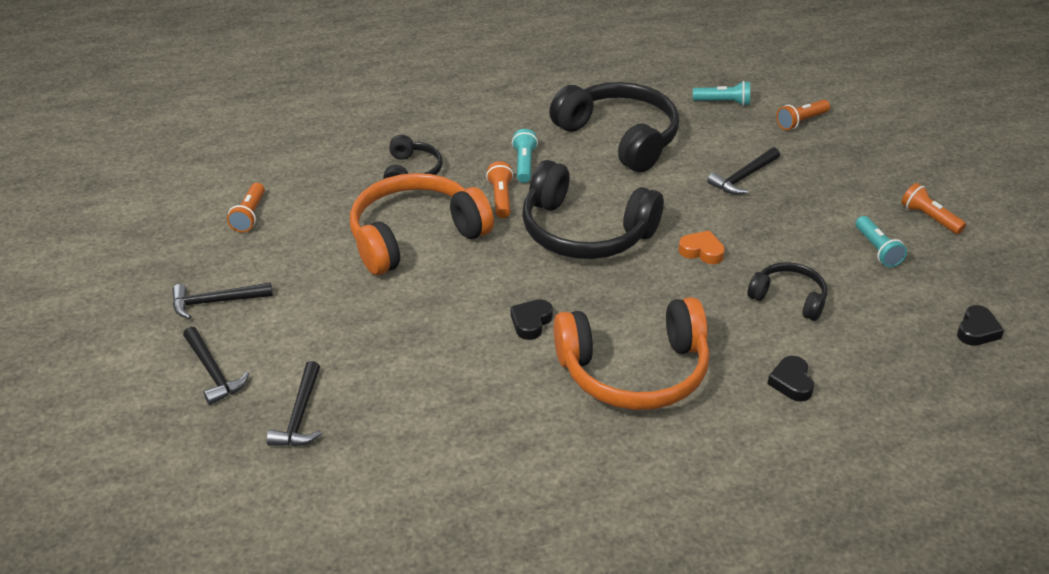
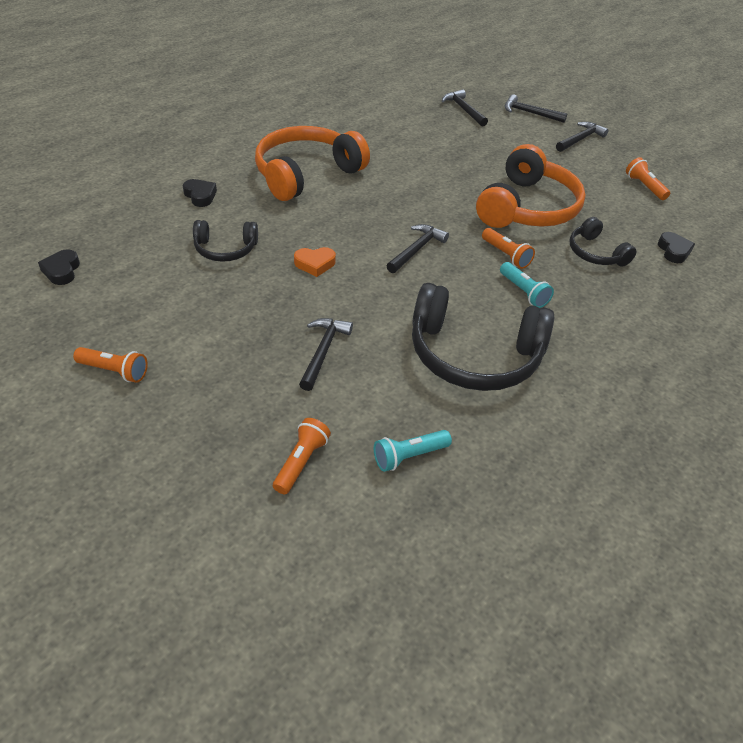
camera: 145 degrees right, 5 degrees up
(531, 322) = (394, 181): black heart -> black heart (673, 251)
(584, 232) = (416, 249): black headphones -> black hammer
(877, 250) = (162, 316): turquoise flashlight -> none

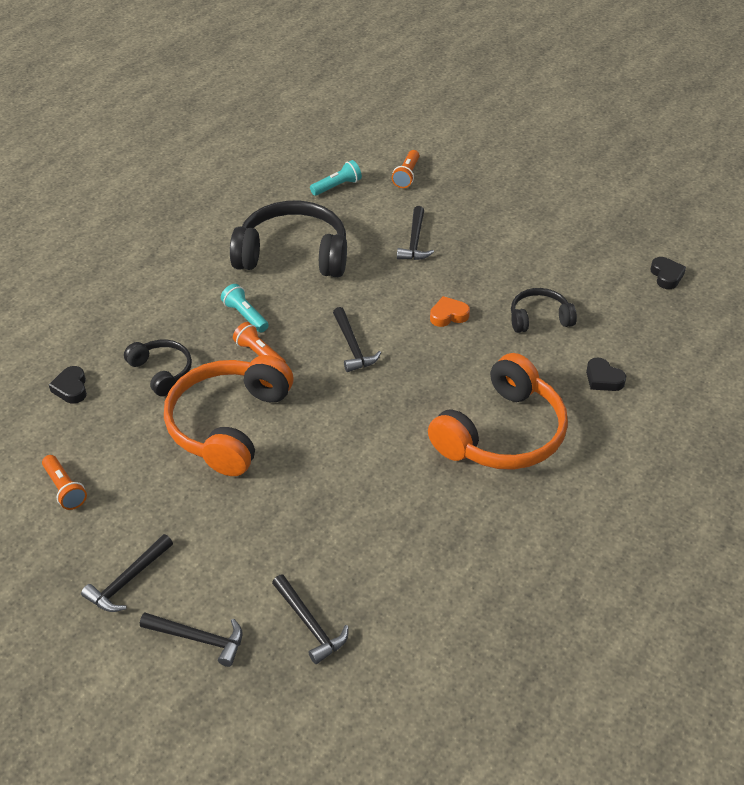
camera: 175 degrees right, 0 degrees up
(115, 371) = (561, 209): orange flashlight -> none
(416, 249) = (352, 346): black hammer -> black hammer turned 45 degrees counterclockwise

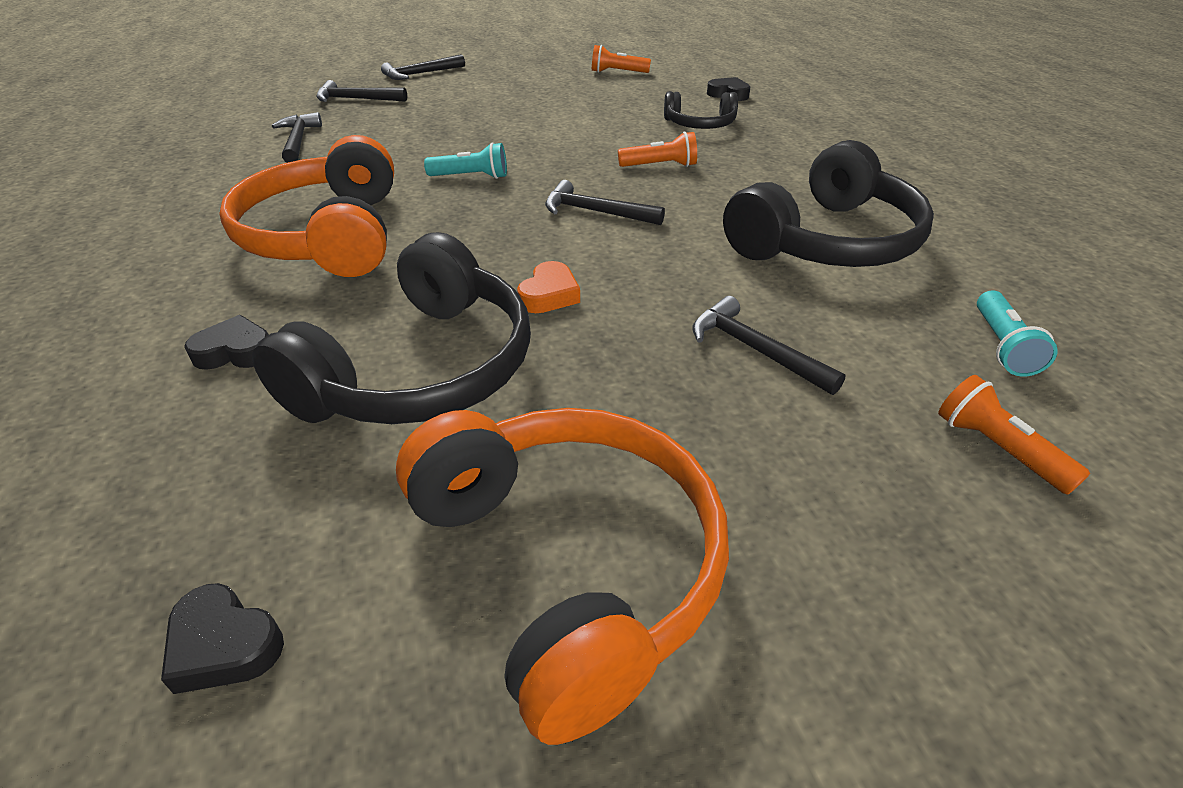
camera: 130 degrees right, 5 degrees down
(127, 580) = (503, 70): black hammer -> black hammer (298, 141)
(228, 424) = (588, 129): orange headphones -> orange headphones (570, 564)
(245, 315) = (734, 178): turquoise flashlight -> turquoise flashlight (471, 177)
(539, 318) = (420, 369): black headphones -> black headphones, size x1.90

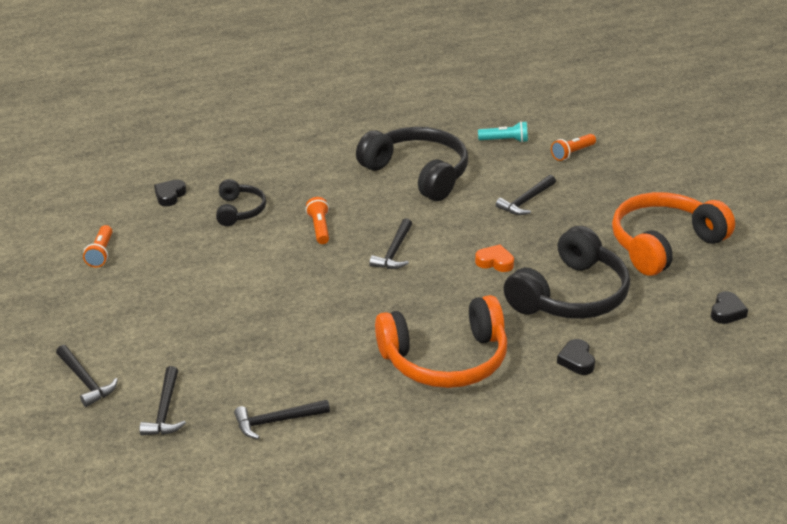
camera: 95 degrees left, 5 degrees down
(420, 369) = (570, 295): black headphones -> black headphones turned 105 degrees clockwise
(471, 177) = (345, 310): turquoise flashlight -> none

